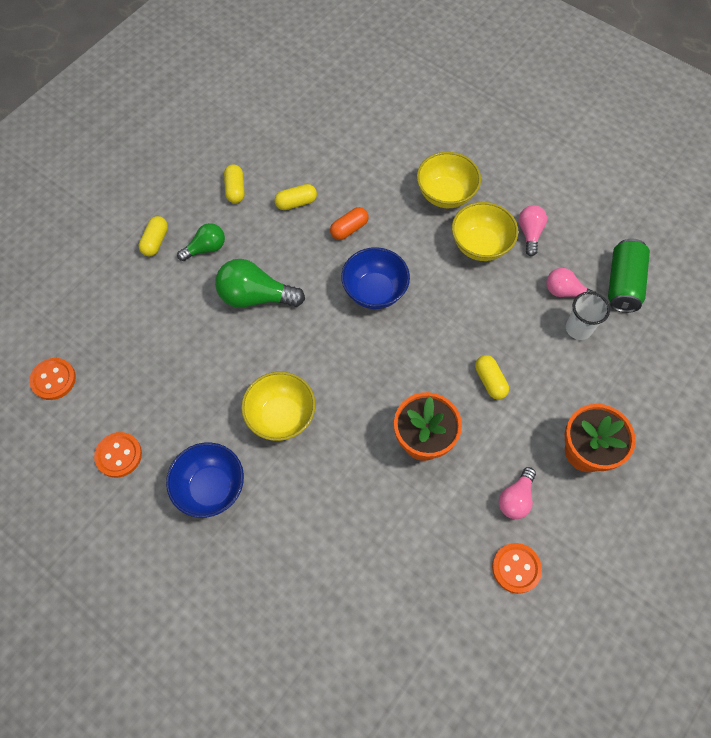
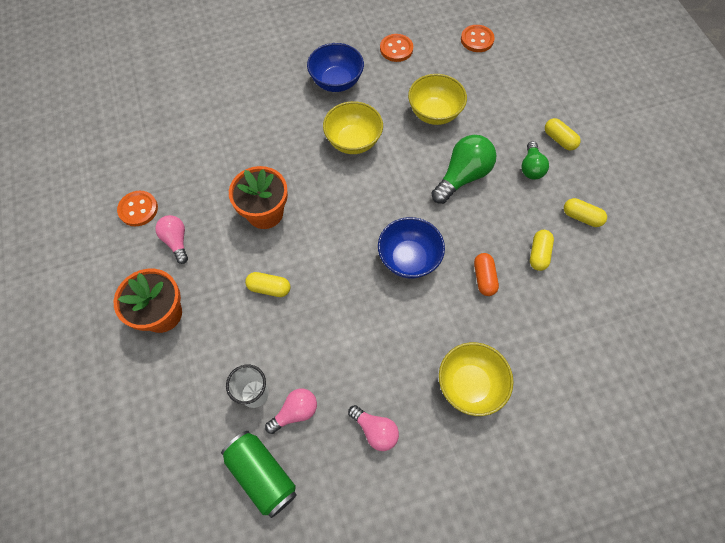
camera: 125 degrees right, 0 degrees up
(480, 245) = (394, 374): yellow bowl -> yellow bowl (434, 113)

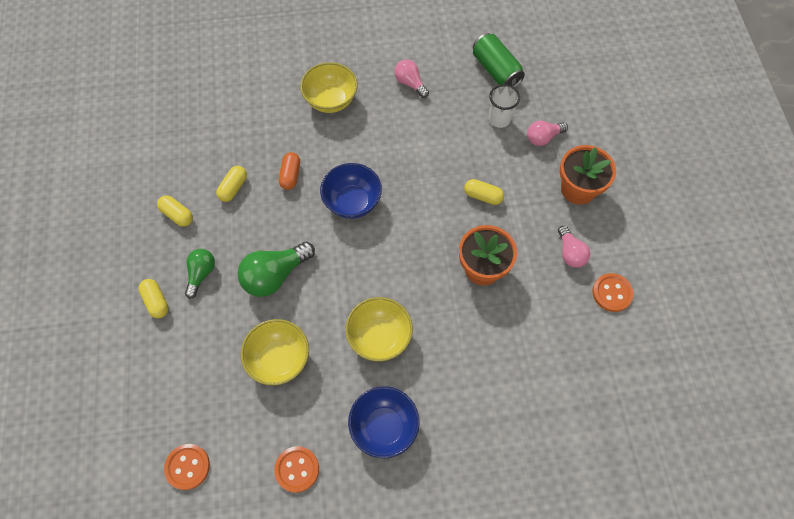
camera: 170 degrees left, 0 degrees up
(295, 412) = (468, 103): pink light bulb -> pink light bulb (543, 138)

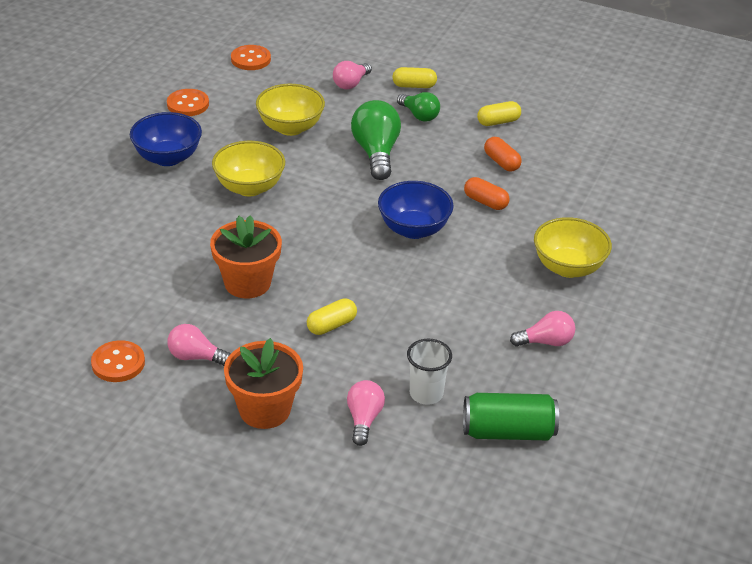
camera: 120 degrees right, 25 degrees down
(181, 353) = (351, 83): none -> pink light bulb
(233, 188) = (501, 162): yellow capsule -> orange capsule

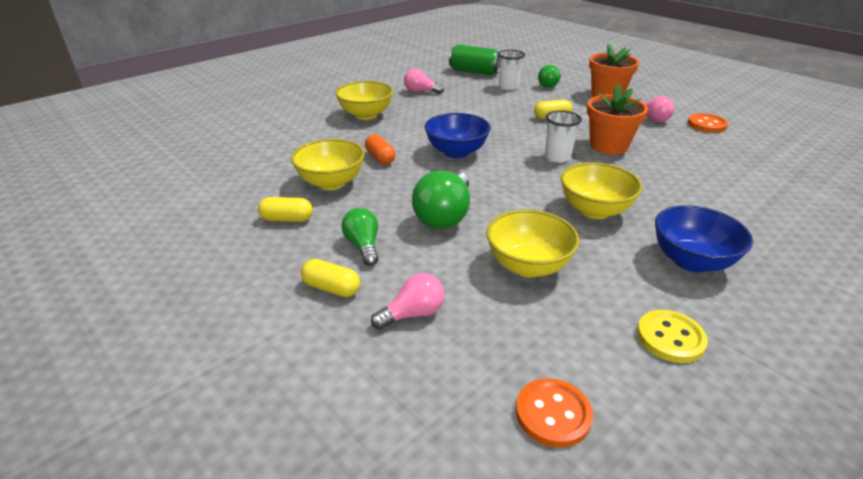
camera: 155 degrees left, 5 degrees down
(188, 104) = (670, 338): orange button -> yellow button
(302, 248) = (557, 157): none -> white cup
(364, 419) = (549, 85): pink light bulb -> green light bulb
(501, 162) = (331, 182): orange capsule -> yellow bowl

